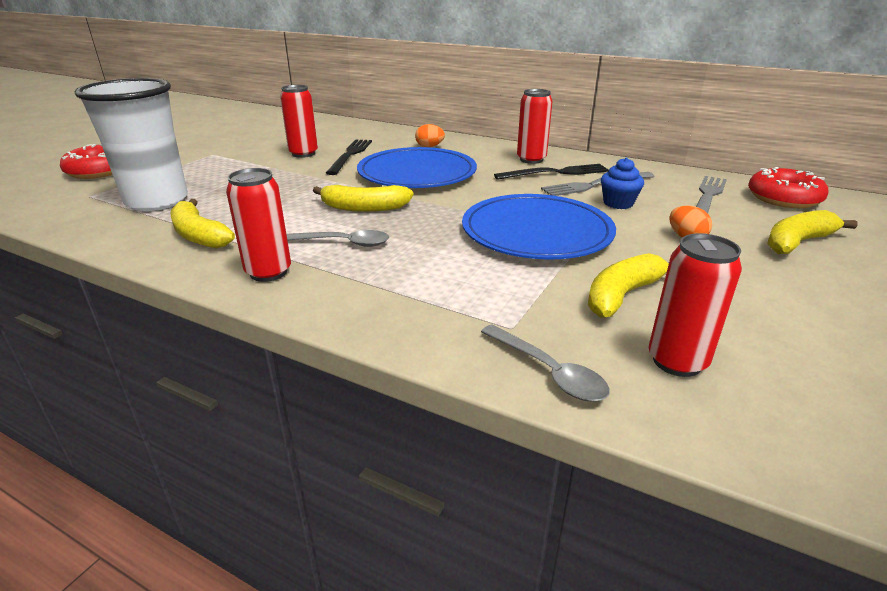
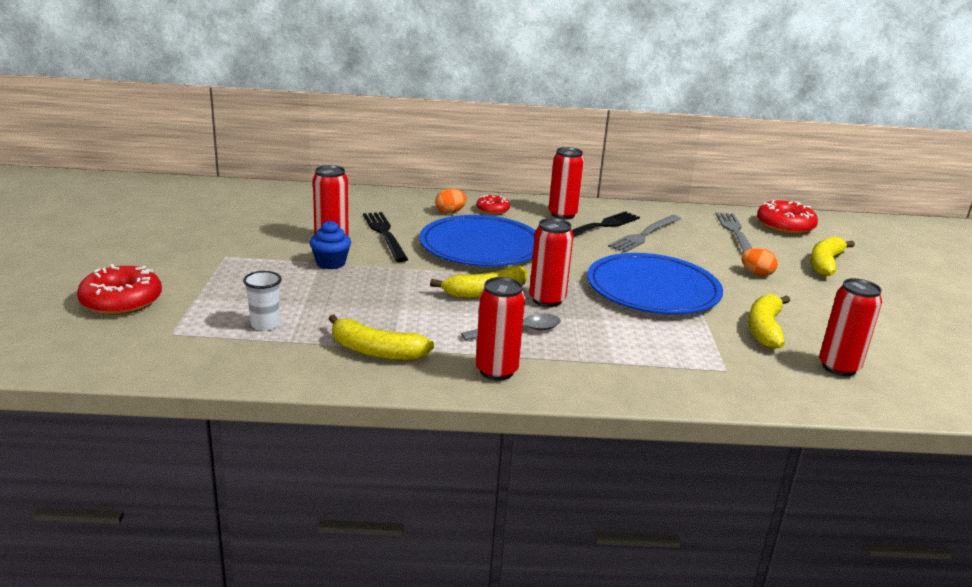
camera: 30 degrees left, 5 degrees down
(157, 201) = (265, 324): white cup -> white cup, size x0.41
(411, 223) = (547, 300): none -> red can
(469, 149) = (492, 210): none -> red donut
(549, 372) = (780, 393): grey spoon -> none
(618, 203) = (681, 251): blue cupcake -> blue cupcake (330, 263)

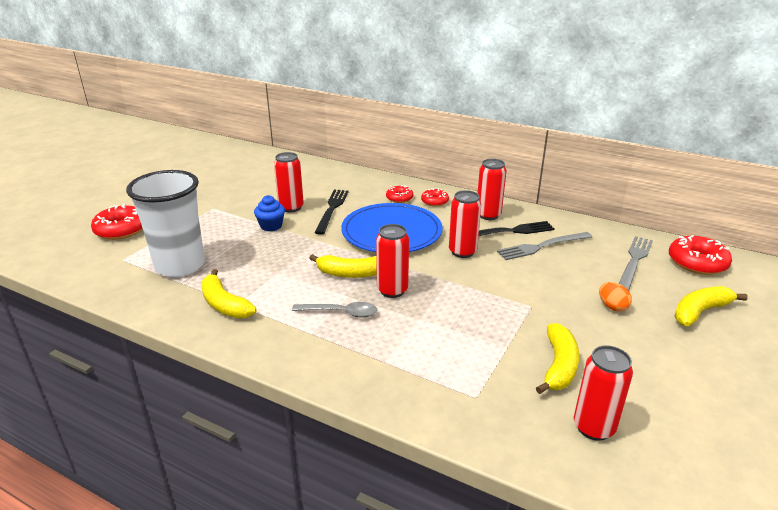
camera: 30 degrees right, 5 degrees up
(265, 324) = (180, 266): white cup -> white cup, size x2.44
(450, 212) = (399, 198): orange egg -> red donut
(496, 371) = (287, 343): red can -> red can (462, 252)
(653, 289) = (493, 300): blue plate -> none
(765, 329) = (558, 366): yellow banana -> yellow banana turned 150 degrees clockwise

